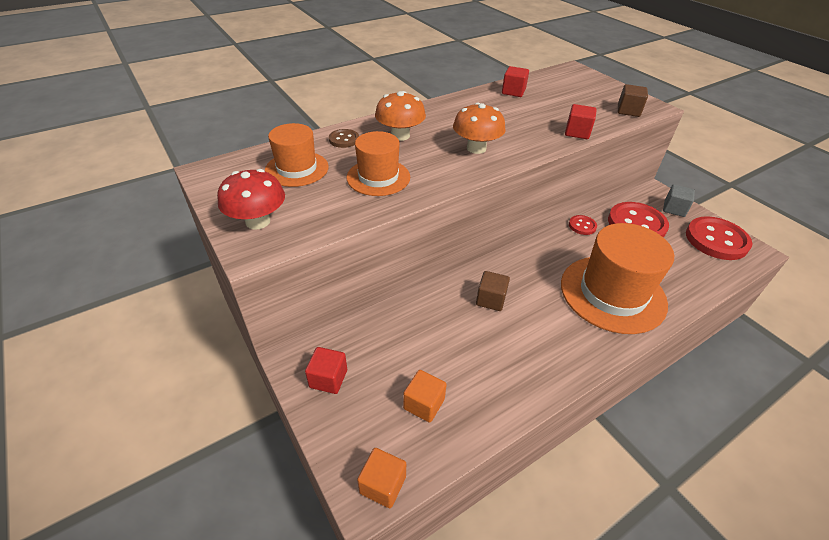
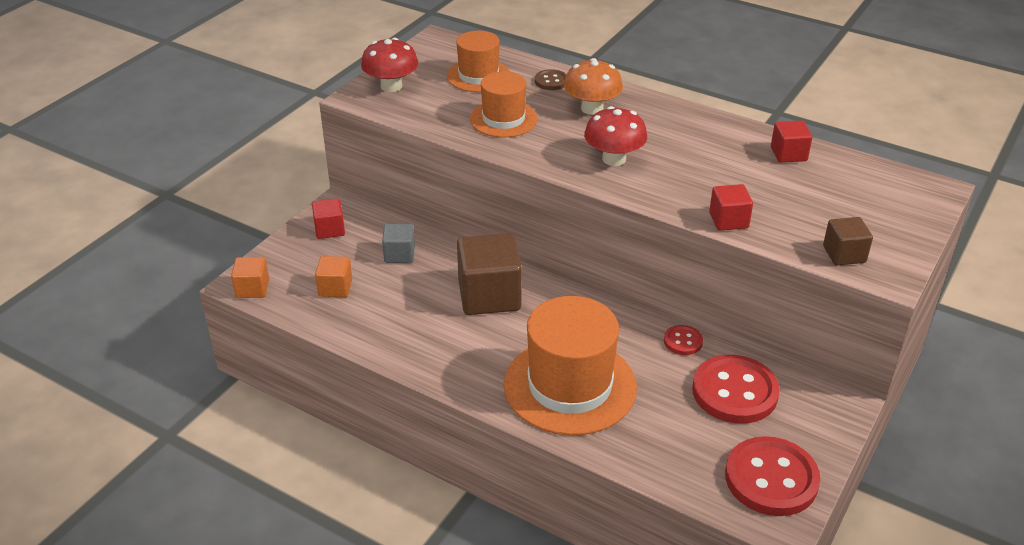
camera: 65 degrees right, 5 degrees down
(476, 148) = (614, 159): orange mushroom -> red mushroom
(490, 299) = (489, 296): brown cube -> brown cube, size x1.89
(674, 209) = (812, 428): grey cube -> grey cube (399, 254)

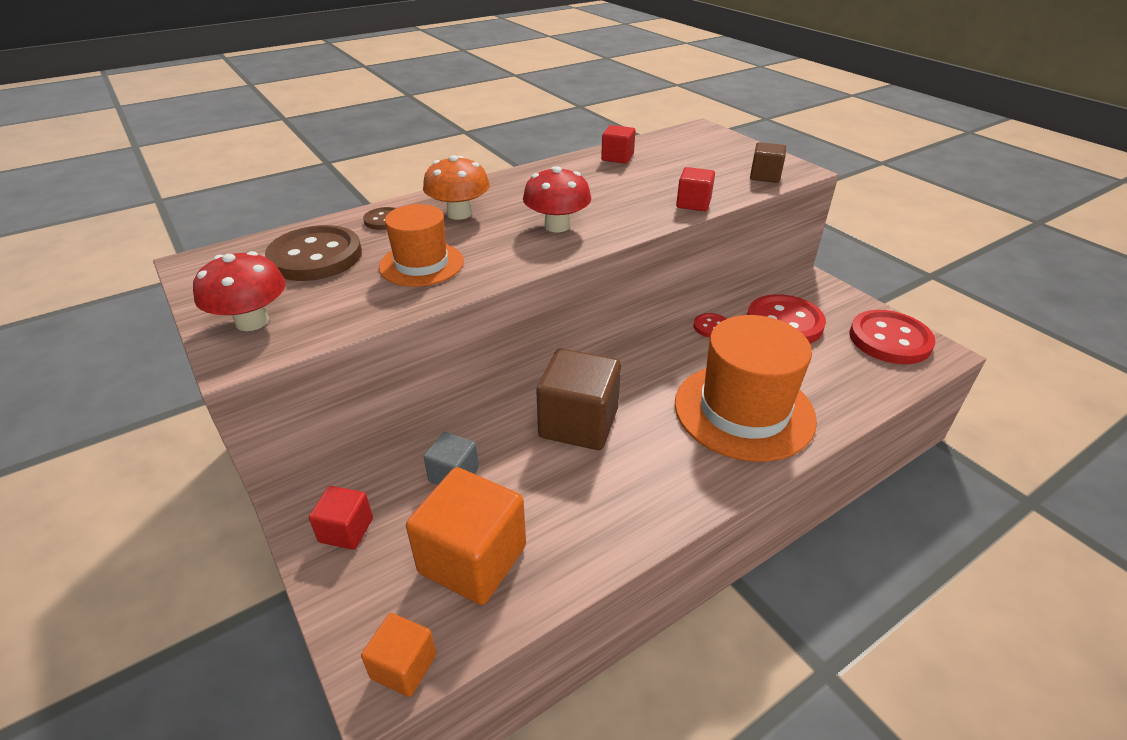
camera: 65 degrees left, 0 degrees up
(335, 288) = (472, 559): orange cube -> orange cube, size x1.89
(478, 76) = (315, 257): orange hat -> brown button

